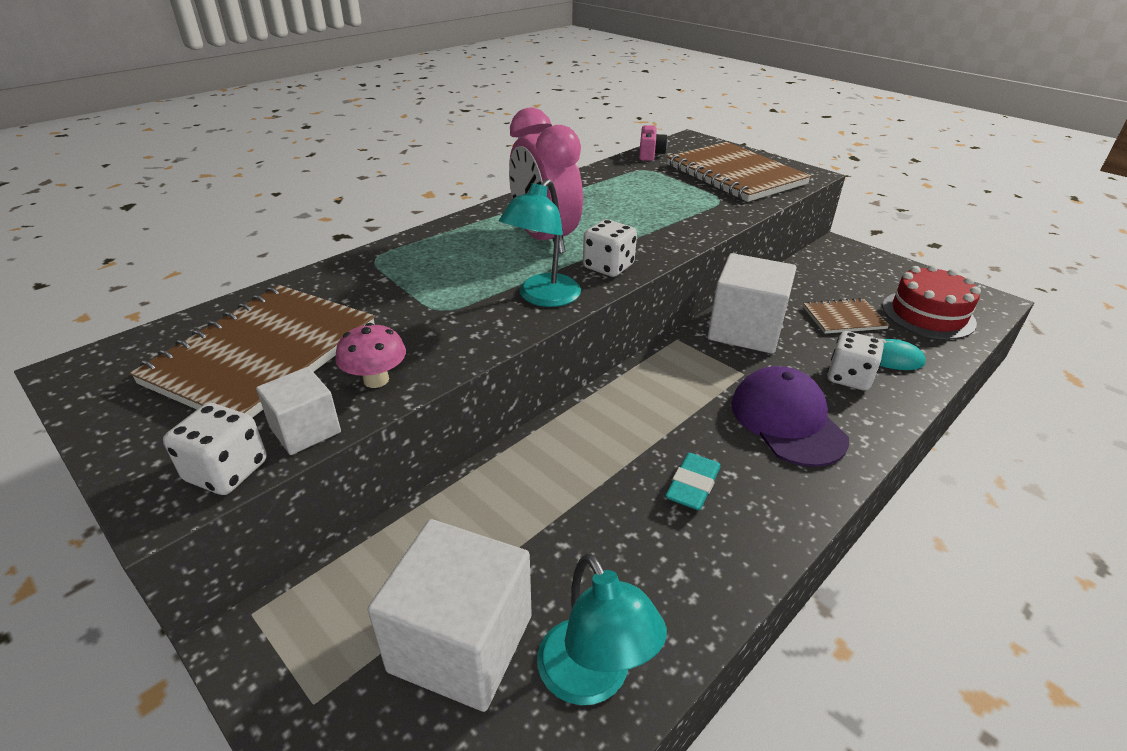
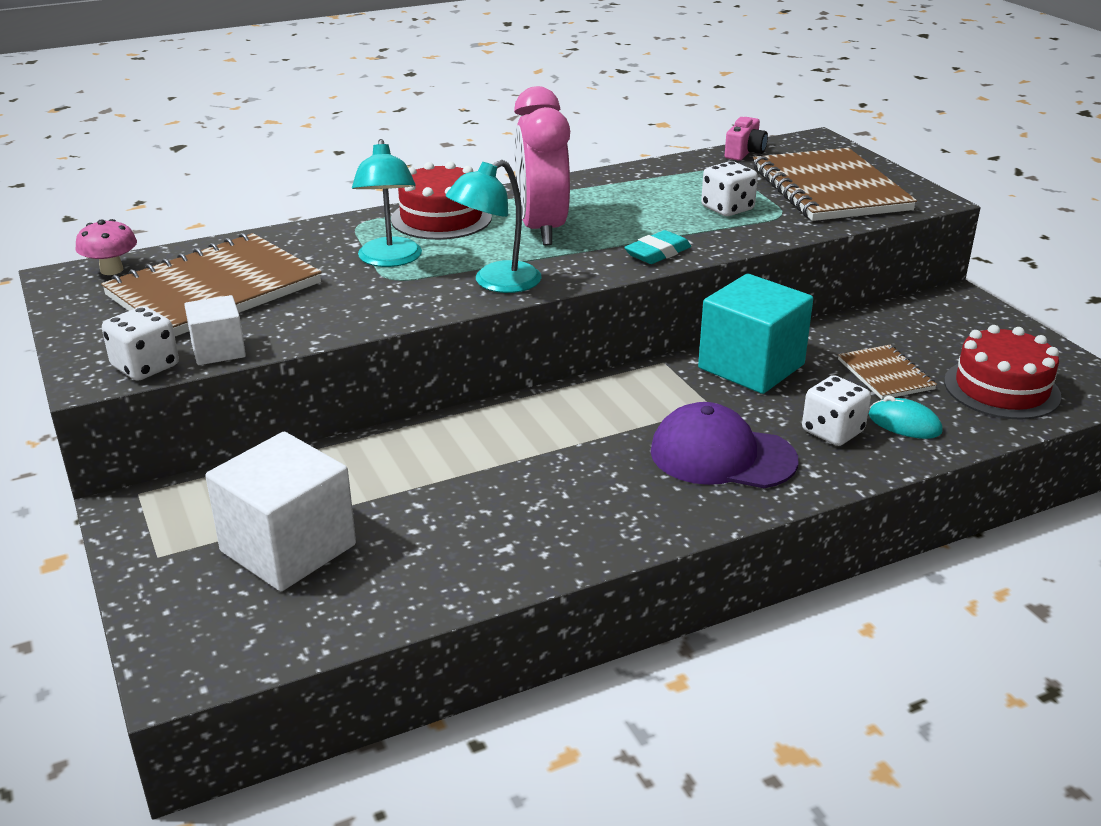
camera: 20 degrees right, 5 degrees down
(376, 380) = (296, 325): pink mushroom -> pink mushroom (112, 270)
(449, 241) = (441, 218): none -> red cake
(592, 679) = (379, 594): turquoise lamp -> turquoise lamp (390, 260)
(608, 267) = (587, 265): white dice -> white dice (727, 208)
(692, 485) = (574, 487): turquoise eraser -> turquoise eraser (657, 253)
(745, 330) = (751, 366): white cube -> turquoise cube
(787, 421) = (722, 456): purple cap -> purple cap turned 75 degrees counterclockwise
(843, 318) = (885, 374): brown notebook -> brown notebook turned 60 degrees clockwise

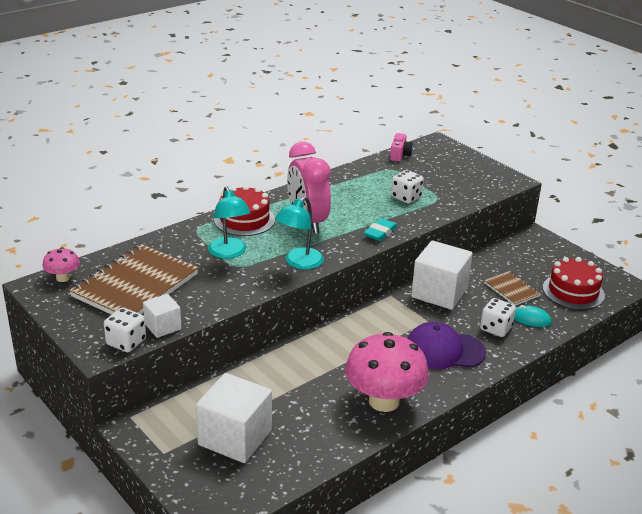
camera: 15 degrees left, 0 degrees up
(576, 524) = (384, 401): none -> pink mushroom
(751, 366) = (439, 293): turquoise cube -> white cube
(829, 189) = (457, 178): brown notebook -> none

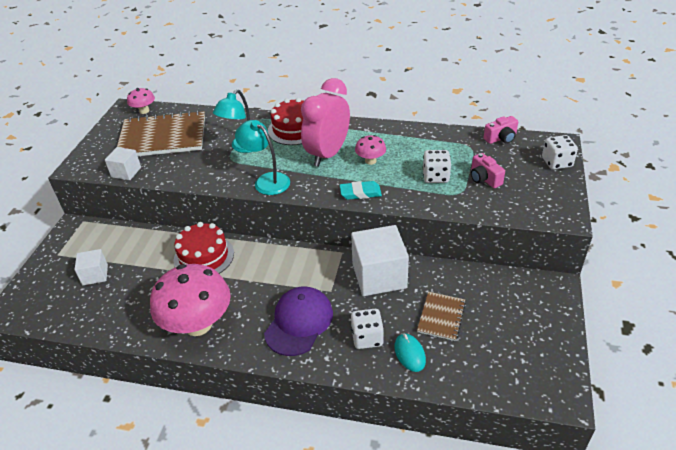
camera: 55 degrees right, 10 degrees up
(126, 342) = (96, 169): white dice -> white dice (556, 162)
(235, 437) = (95, 275): white cube -> white cube, size x0.53
(299, 263) = (266, 180): turquoise lamp -> turquoise lamp turned 45 degrees clockwise
(346, 210) = (370, 161): none -> pink mushroom
(436, 183) = (484, 179): none -> pink camera
(444, 350) = (299, 322): purple cap -> purple cap turned 60 degrees clockwise
(573, 291) = (494, 361): red cake -> red cake (204, 256)

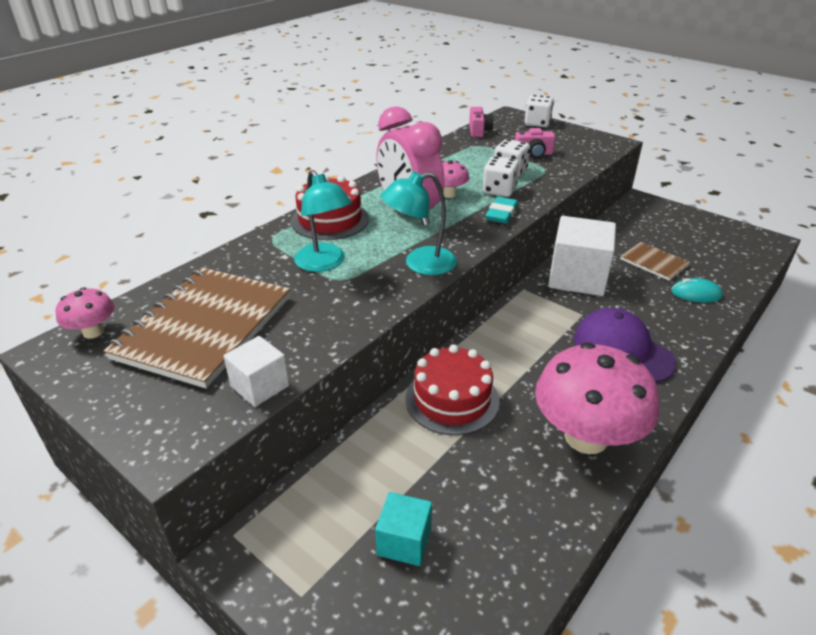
camera: 65 degrees left, 5 degrees down
(95, 275) = (404, 541): white cube -> turquoise cube
(367, 338) = (665, 311): white dice -> white dice (499, 190)

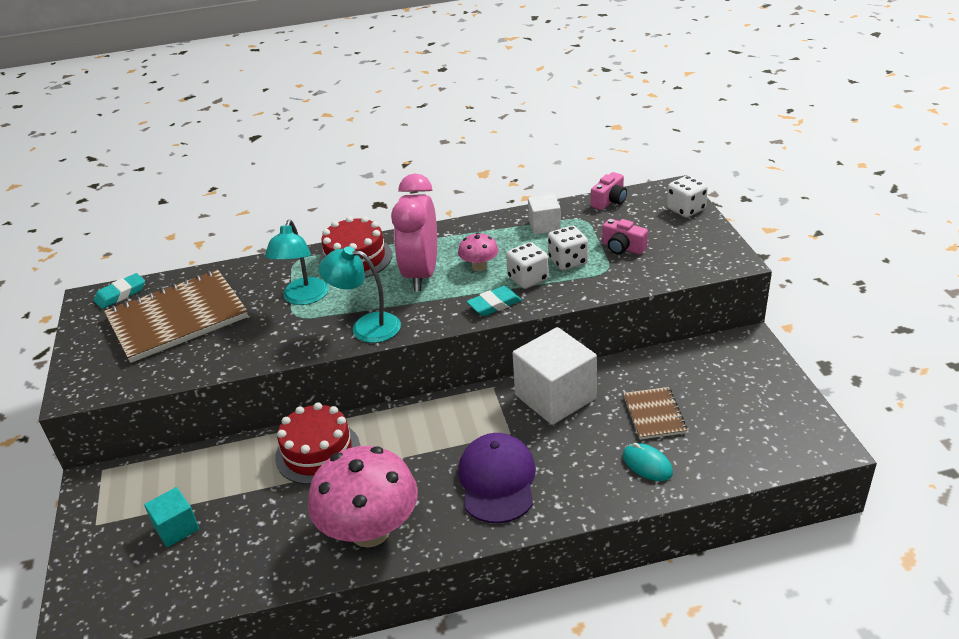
camera: 40 degrees right, 0 degrees up
(93, 332) = (121, 294): pink mushroom -> turquoise eraser
(260, 386) = (158, 376): white cube -> white cube (544, 226)

